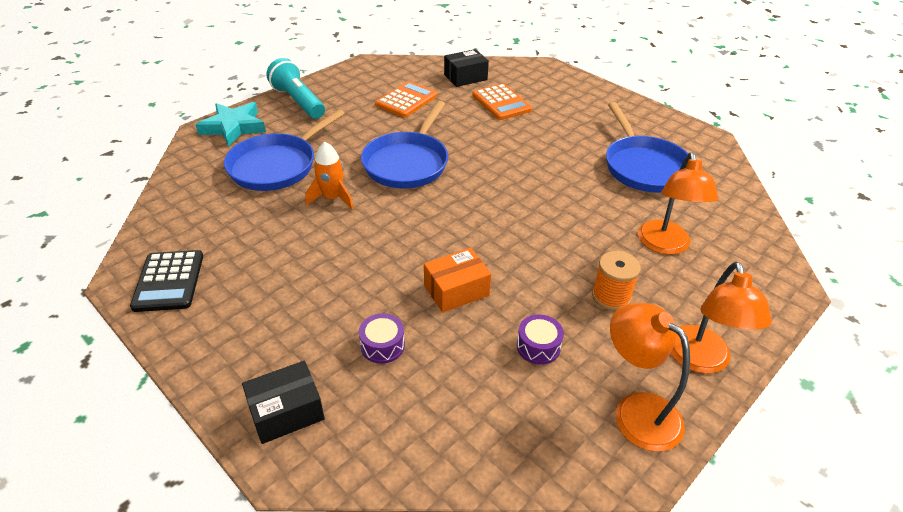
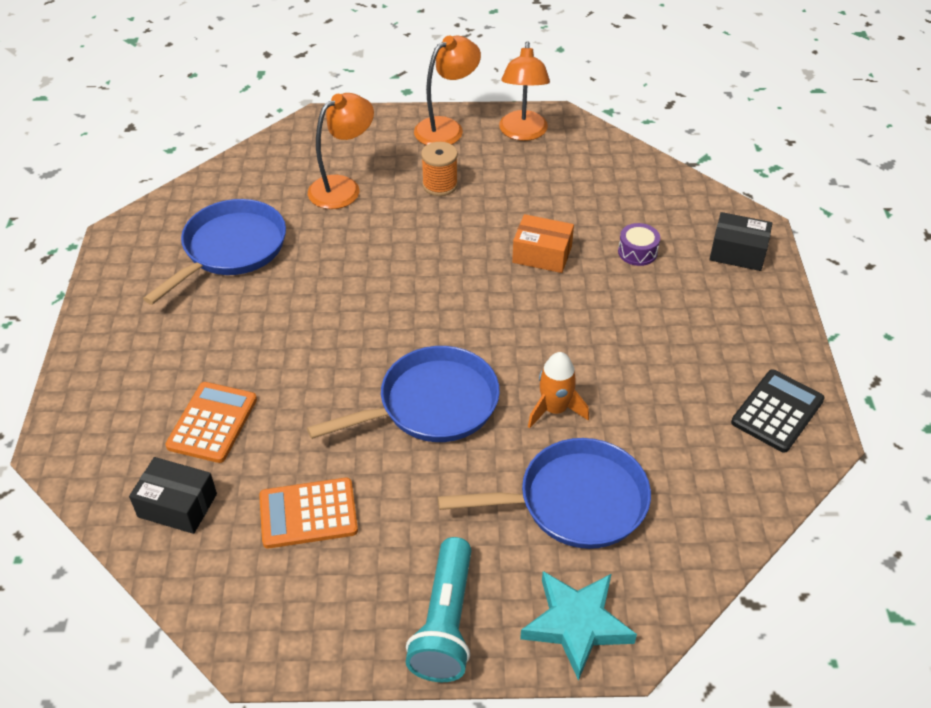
camera: 135 degrees left, 5 degrees up
(538, 346) = (533, 190): purple drum -> none

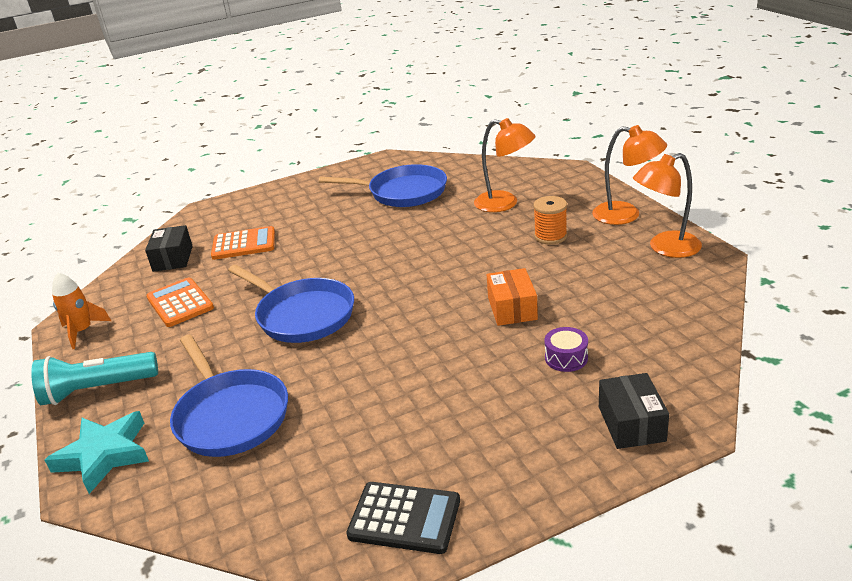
camera: 70 degrees right, 15 degrees down
(554, 409) = (328, 373): orange rocket -> orange rocket (82, 331)

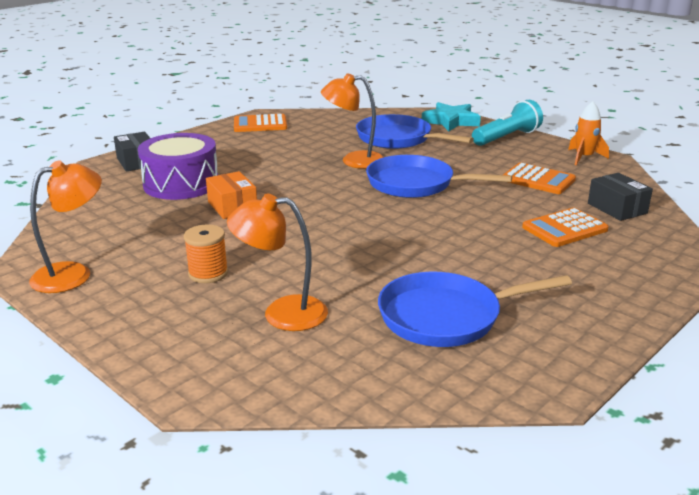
camera: 155 degrees right, 5 degrees down
(404, 518) = (260, 124): black calculator -> orange calculator
(566, 358) = (181, 184): purple drum -> purple drum, size x2.28
(626, 215) = (110, 312): orange lamp -> orange lamp (354, 160)

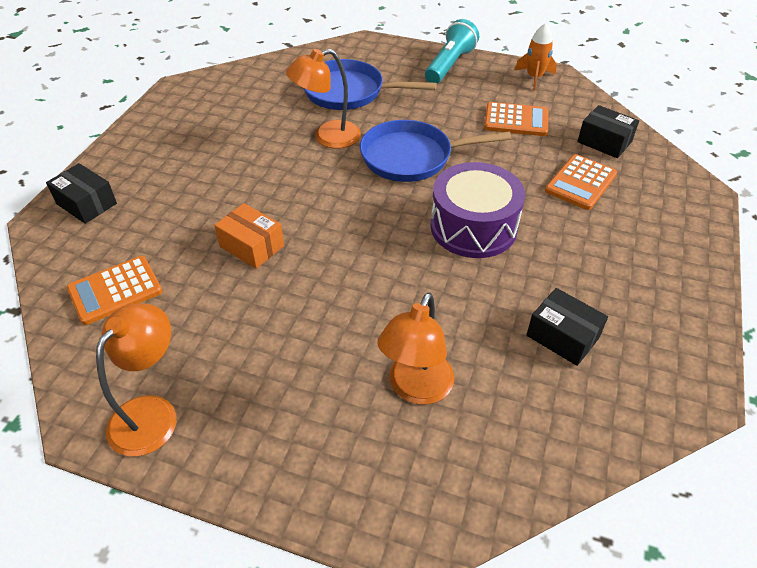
camera: 25 degrees left, 20 degrees up
(181, 184) = (167, 226): purple drum -> purple drum (473, 227)
(208, 273) = (301, 358): orange spool -> none
(260, 124) = (186, 103): orange calculator -> orange calculator (115, 290)
(282, 313) = (416, 389): orange lamp -> orange lamp turned 45 degrees counterclockwise
(447, 317) = (562, 336): blue pan -> black box
(451, 121) = (382, 52): turquoise star -> none

